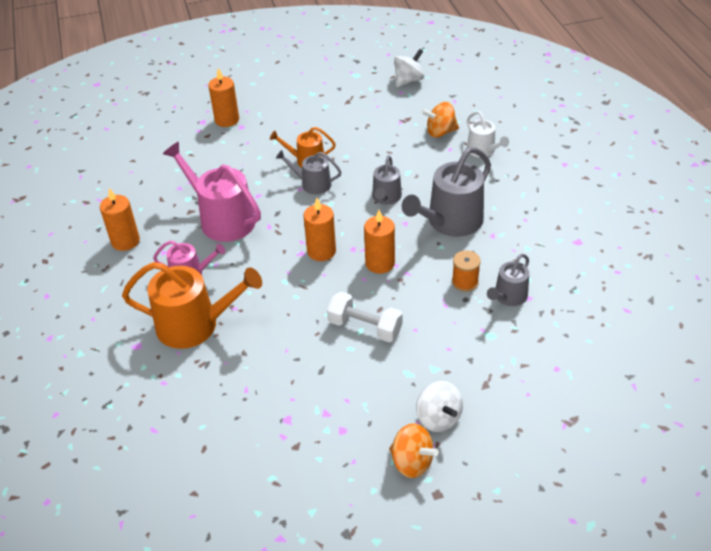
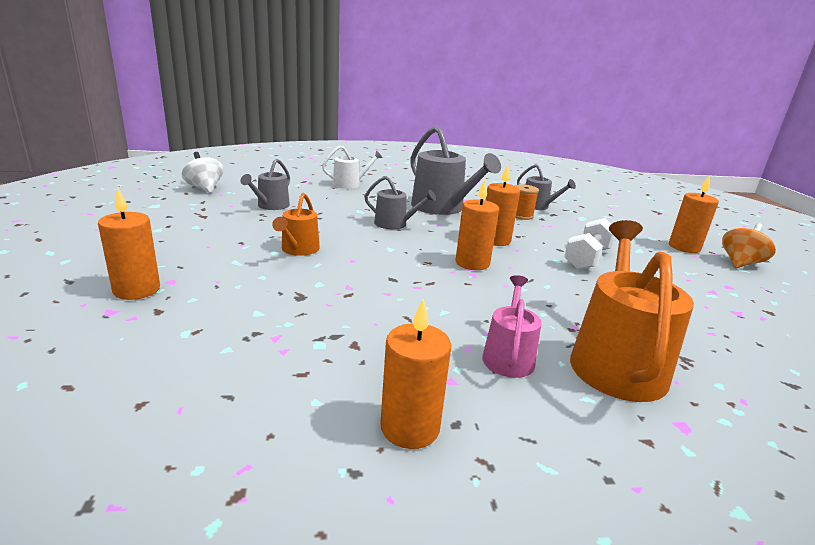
camera: 85 degrees left, 20 degrees down
(222, 219) = (388, 318): pink watering can -> none
(312, 184) = (348, 252): grey watering can -> grey watering can (271, 206)
(438, 418) = (684, 247): white spinning top -> orange candle
(440, 132) = (308, 191): orange spinning top -> none

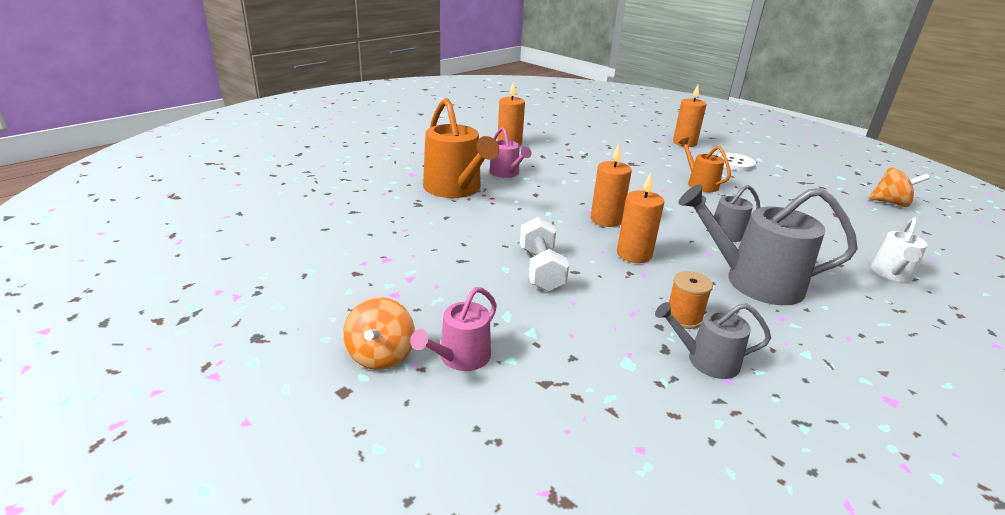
camera: 140 degrees right, 5 degrees up
(189, 247) = (735, 163): none -> white button
(204, 188) = (891, 203): white spinning top -> orange spinning top
(271, 206) = (816, 208): grey watering can -> none
(684, 247) = (460, 357): orange candle -> pink watering can

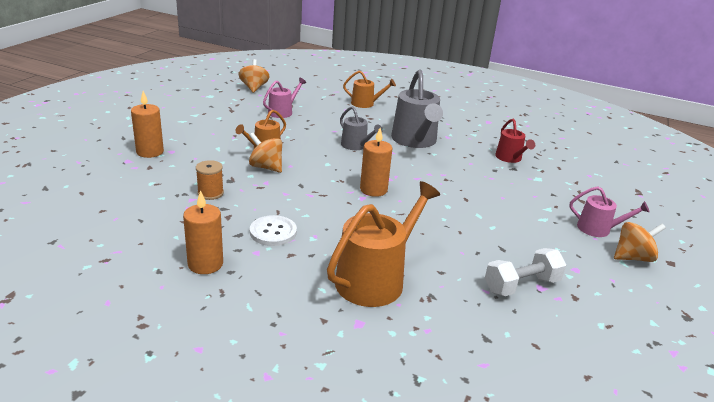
camera: 110 degrees left, 0 degrees up
(506, 173) = (308, 252): pink watering can -> pink watering can (282, 112)
(541, 269) = (478, 212): white dumbbell -> white dumbbell (521, 285)
(634, 254) = (419, 177): orange candle -> none
(658, 179) = (266, 167): none -> orange spinning top
(683, 318) = (478, 163): orange spool -> orange spool (210, 193)
(707, 360) = (510, 158): grey watering can -> red watering can
(735, 163) = (201, 132): white button -> white button (273, 232)
(892, 273) = (365, 103): white watering can -> orange watering can

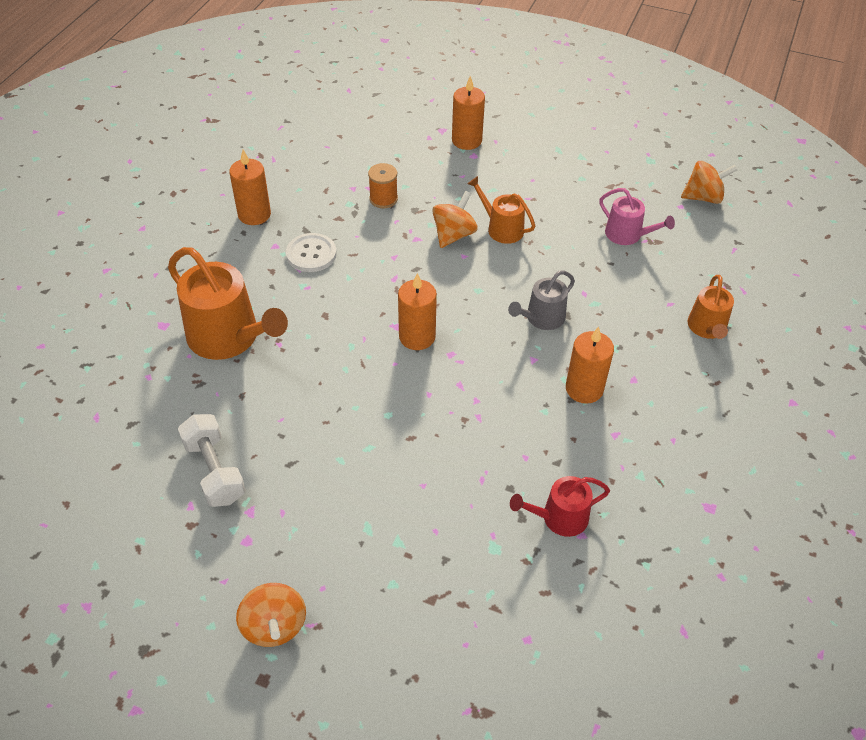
camera: 90 degrees right, 20 degrees up
(415, 140) = (584, 389): grey watering can -> orange candle
(598, 229) = (347, 599): pink watering can -> none

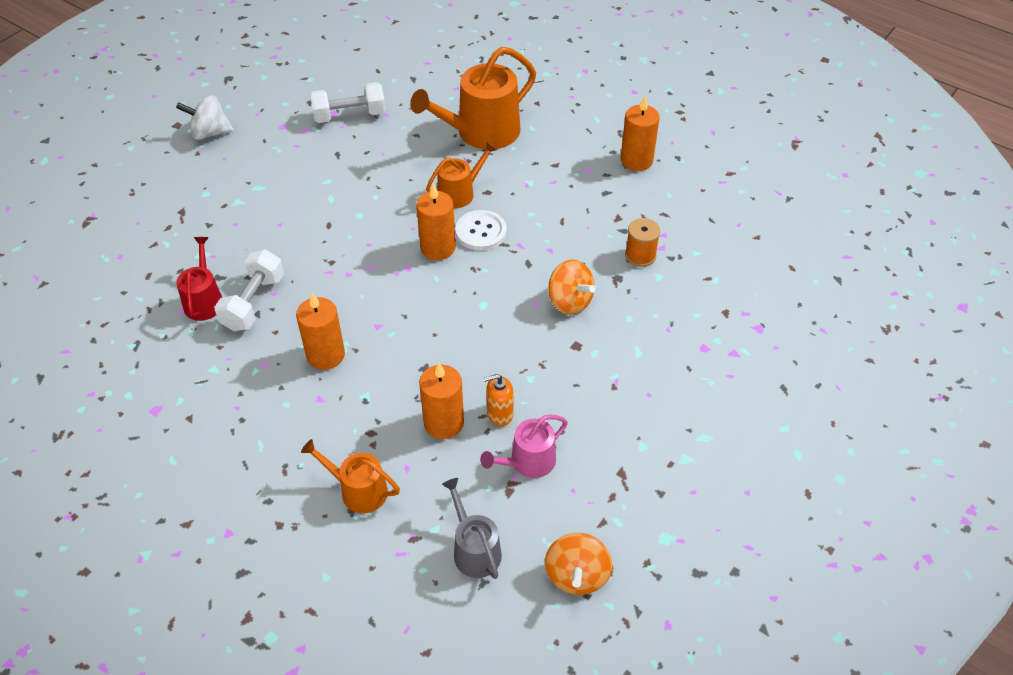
camera: 105 degrees right, 0 degrees up
(274, 626) = (210, 133): orange spinning top -> white spinning top
(311, 254) = (570, 192): white button -> white button (481, 232)
(466, 140) = (734, 347): orange candle -> orange candle (444, 423)
(501, 228) = (569, 344): orange watering can -> orange watering can (459, 193)
(542, 318) = (427, 346): grey watering can -> grey watering can (474, 550)
(544, 470) = (253, 302): none -> white dumbbell
(591, 258) = (499, 414): none -> orange soap dispenser

